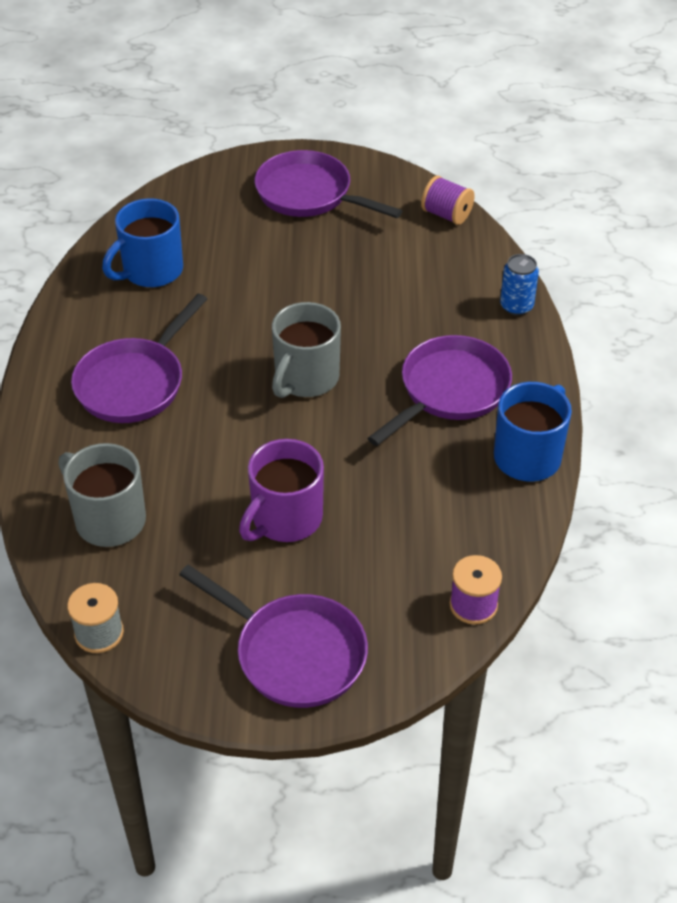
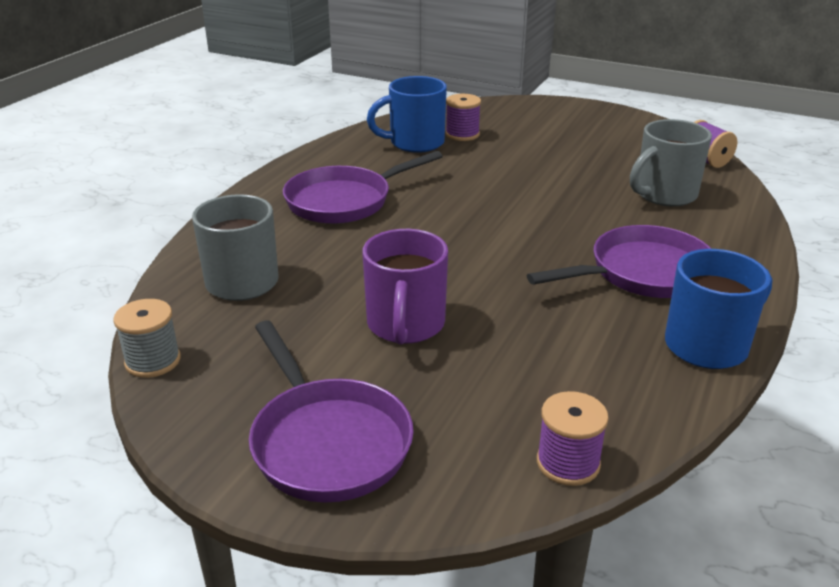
camera: 25 degrees right, 15 degrees down
(192, 242) = (462, 134): none -> purple spool
(285, 519) = (405, 325): purple mug -> purple mug turned 60 degrees counterclockwise
(305, 378) = (500, 232): grey mug -> grey mug (664, 195)
(309, 194) = (582, 127): purple pan -> none
(516, 306) = (749, 230): blue can -> none

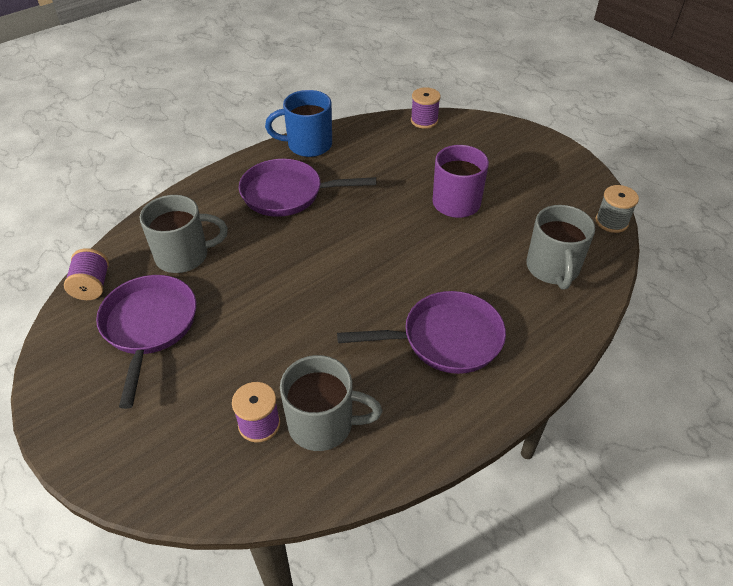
camera: 155 degrees left, 15 degrees up
(327, 442) = (523, 155): purple pan -> purple pan (149, 327)
(415, 143) = (323, 424): blue mug -> grey mug

